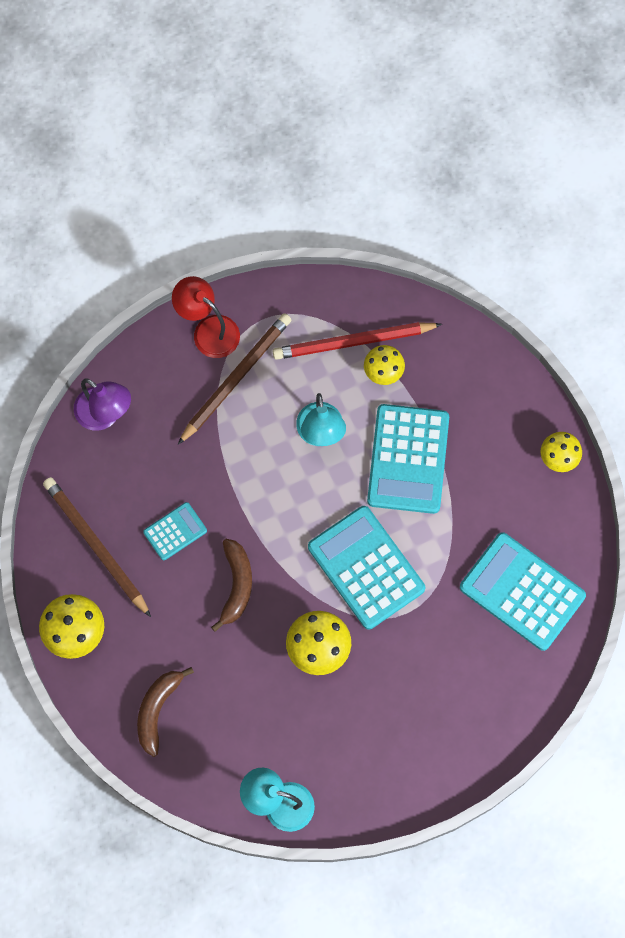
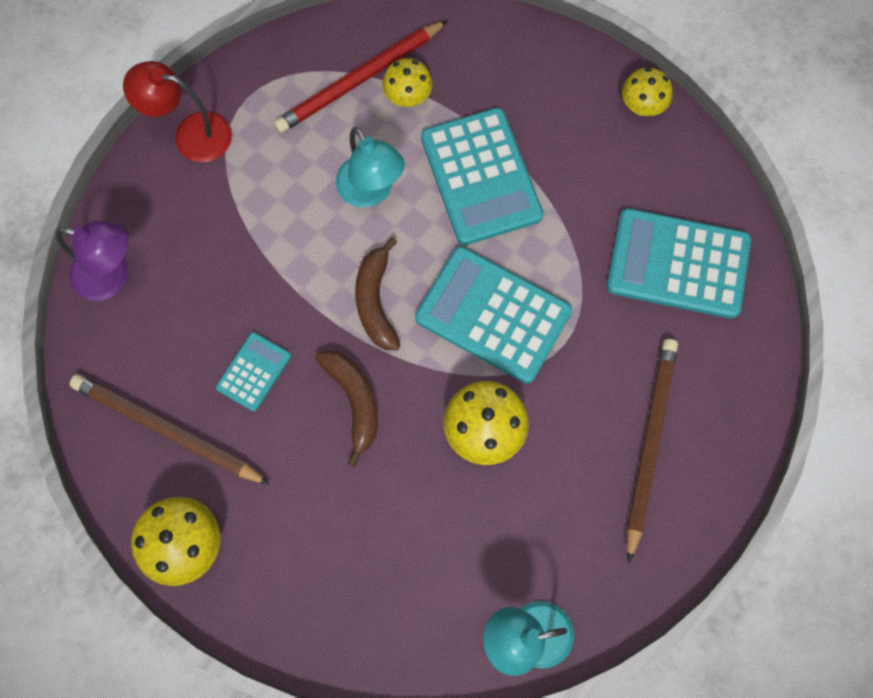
camera: 25 degrees left, 0 degrees up
(157, 710) = (328, 592): brown banana -> brown banana (376, 301)
(235, 378) = (246, 172): brown pencil -> brown pencil (649, 444)

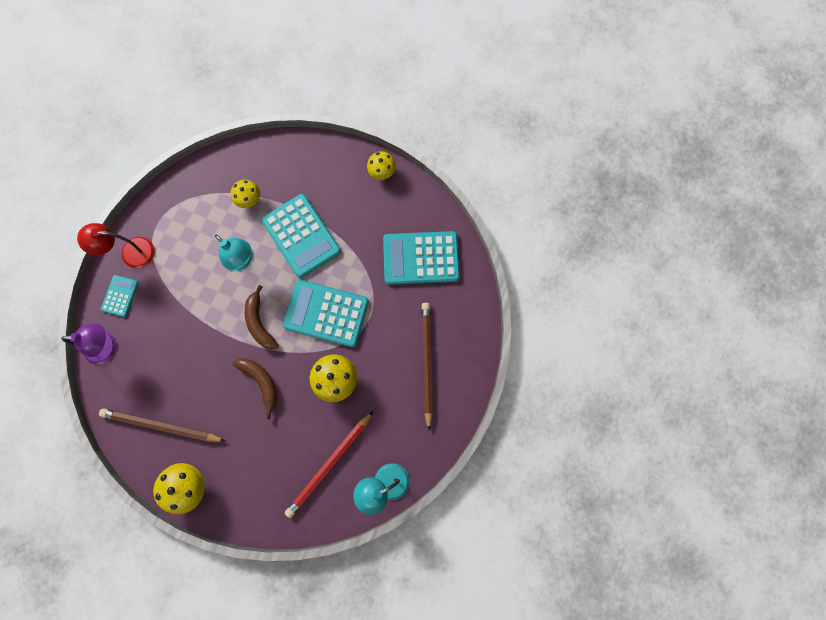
camera: 15 degrees left, 5 degrees up
(254, 371) = (201, 380): turquoise calculator -> turquoise calculator (120, 296)
(360, 80) = (219, 196): red pencil -> red pencil (329, 465)

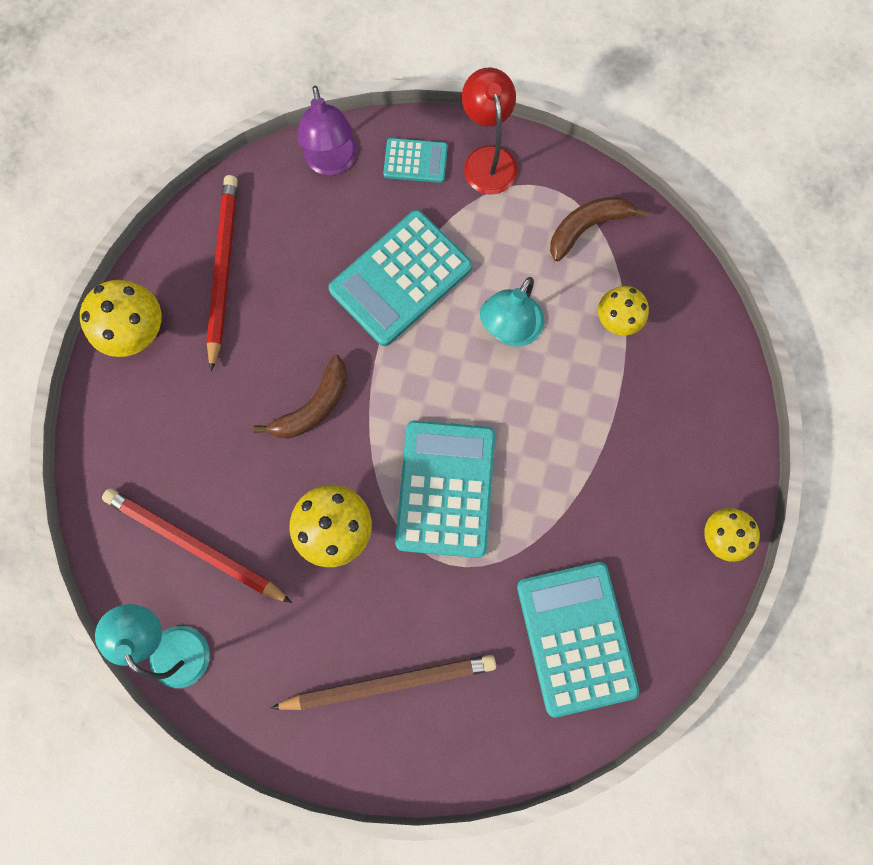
camera: 80 degrees right, 0 degrees up
(161, 426) = (223, 270): brown pencil -> red pencil
(259, 323) = (410, 382): brown banana -> brown banana (587, 227)
(301, 236) = (572, 419): turquoise calculator -> turquoise calculator (401, 278)

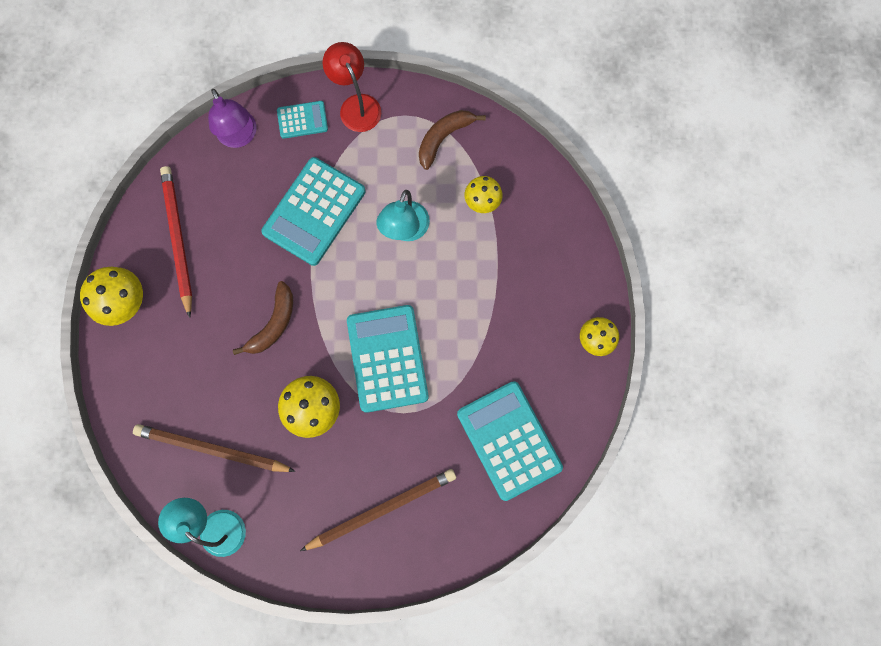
camera: 15 degrees left, 0 degrees up
(195, 545) = (212, 449): red pencil -> brown pencil

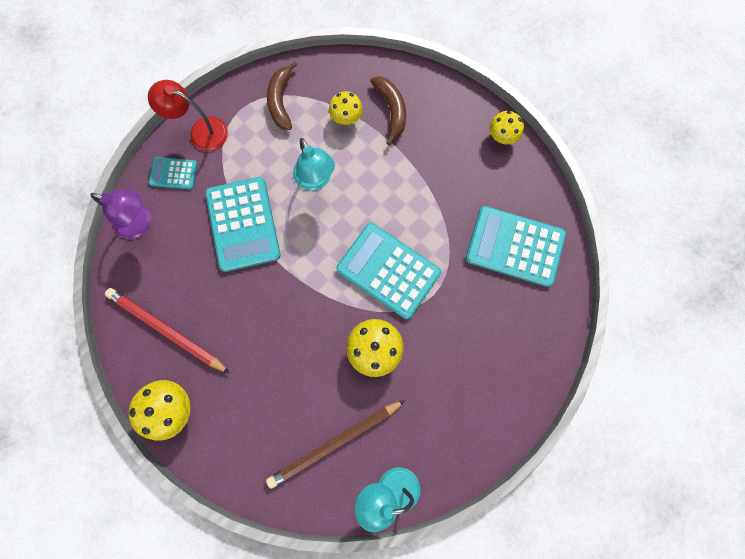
camera: 45 degrees left, 0 degrees up
(273, 323) = (291, 321): brown banana -> brown banana (391, 110)
(302, 120) = (173, 173): turquoise calculator -> turquoise calculator turned 120 degrees counterclockwise
(382, 509) = (483, 367): brown pencil -> none

